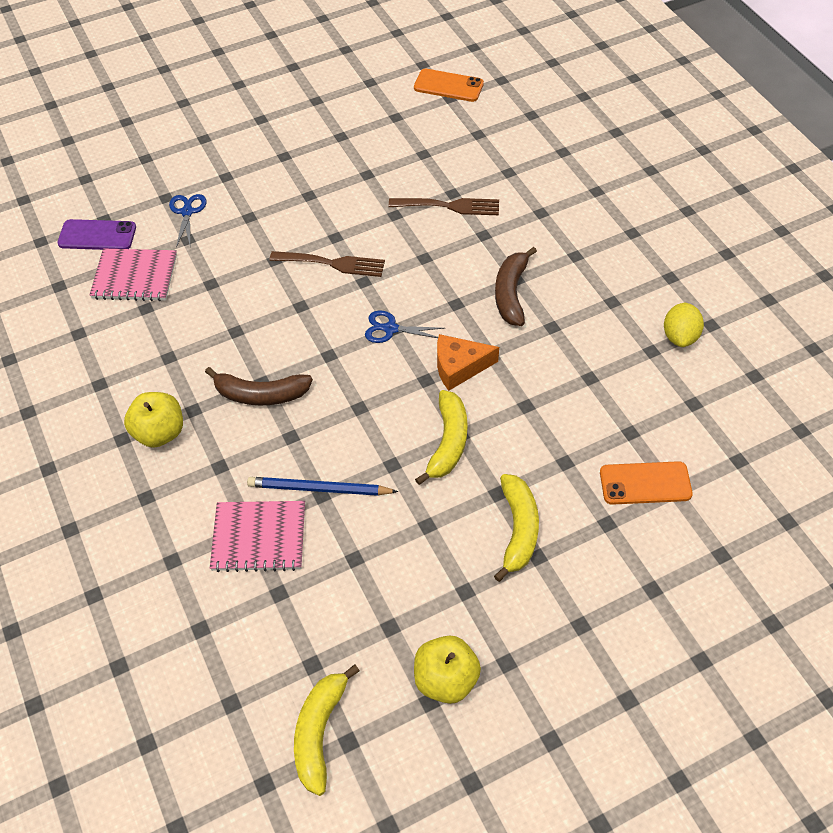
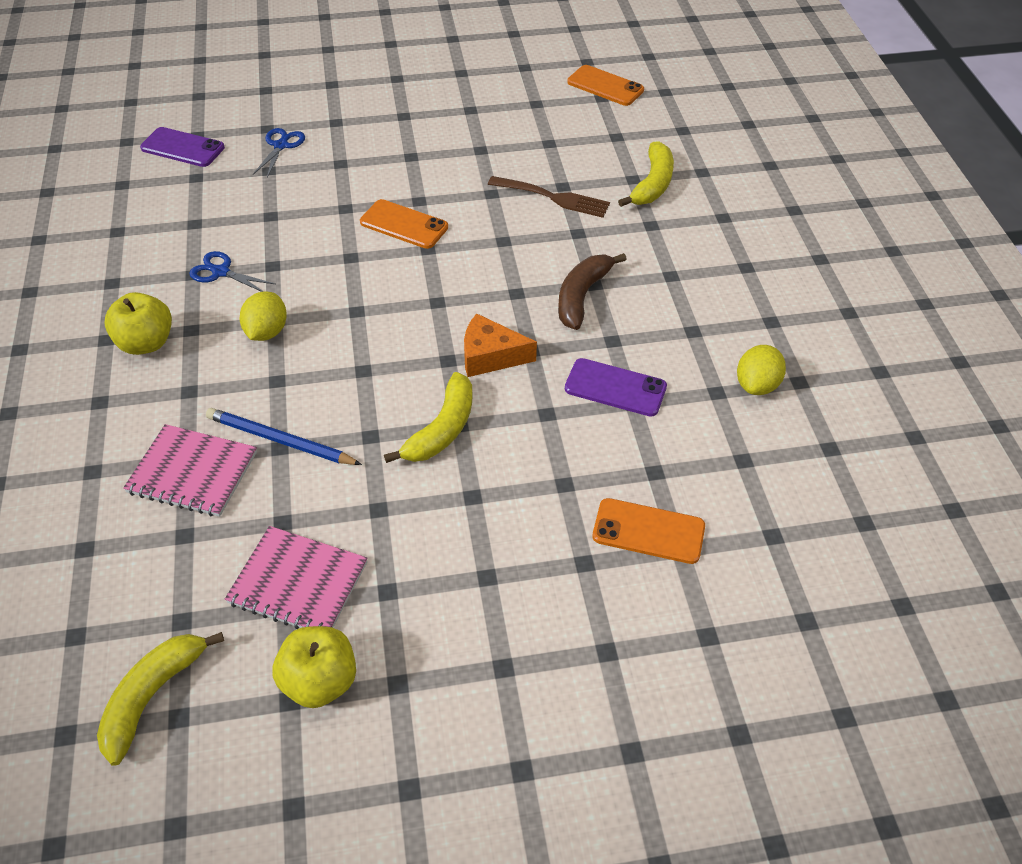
camera: 15 degrees right, 5 degrees down
(135, 277) = (199, 192): pink notebook -> pink notebook (298, 583)
(261, 394) = (267, 332): brown banana -> yellow lemon
(333, 263) = (404, 225): brown fork -> orange phone
(391, 329) = (434, 301): blue scissors -> blue scissors (221, 272)
(518, 530) = (478, 541): yellow banana -> yellow banana (652, 184)
(571, 368) = (615, 388): none -> purple phone

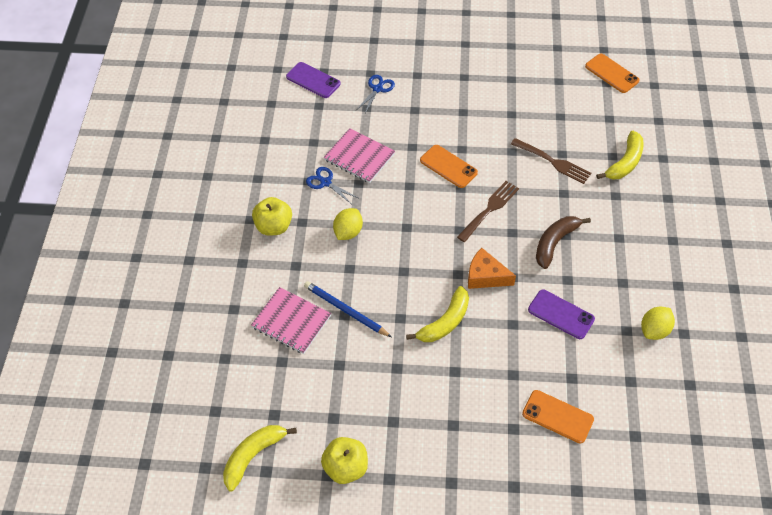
camera: 15 degrees right, 5 degrees up
(298, 583) = (342, 405): pink notebook -> pink notebook (359, 157)
(476, 268) = (489, 209): none -> brown fork

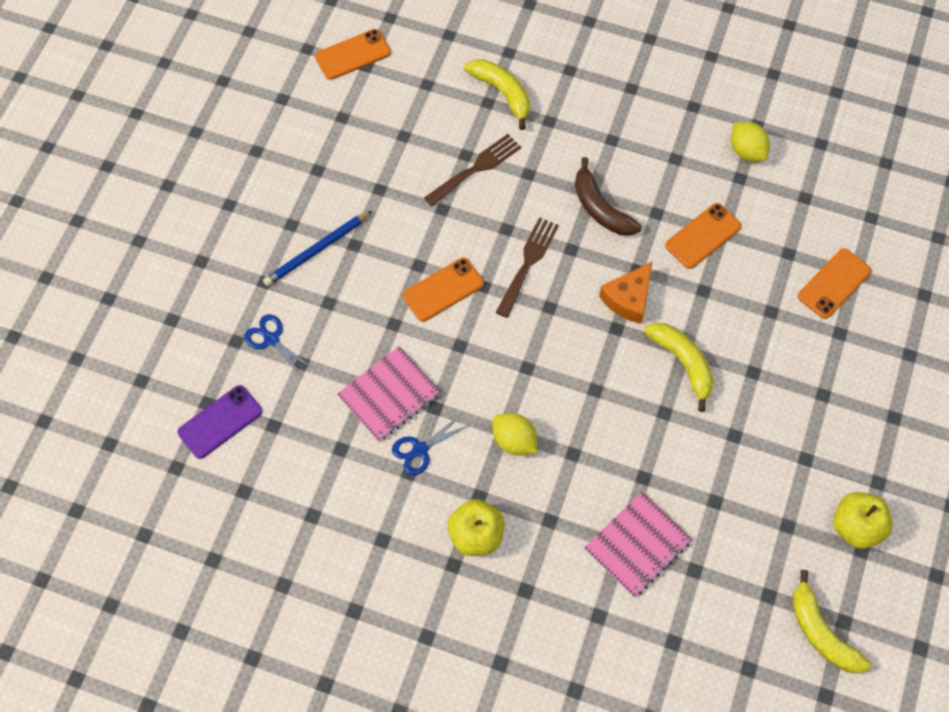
camera: 75 degrees left, 10 degrees up
(345, 310) = (637, 474): blue pencil -> blue pencil (317, 250)
(489, 209) = (528, 263): brown fork -> brown fork turned 60 degrees clockwise
(561, 314) = (703, 236): purple phone -> orange phone

